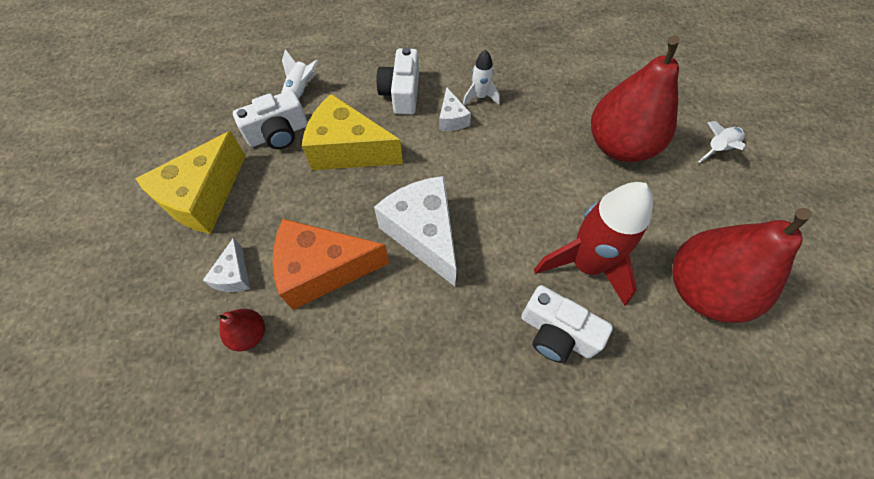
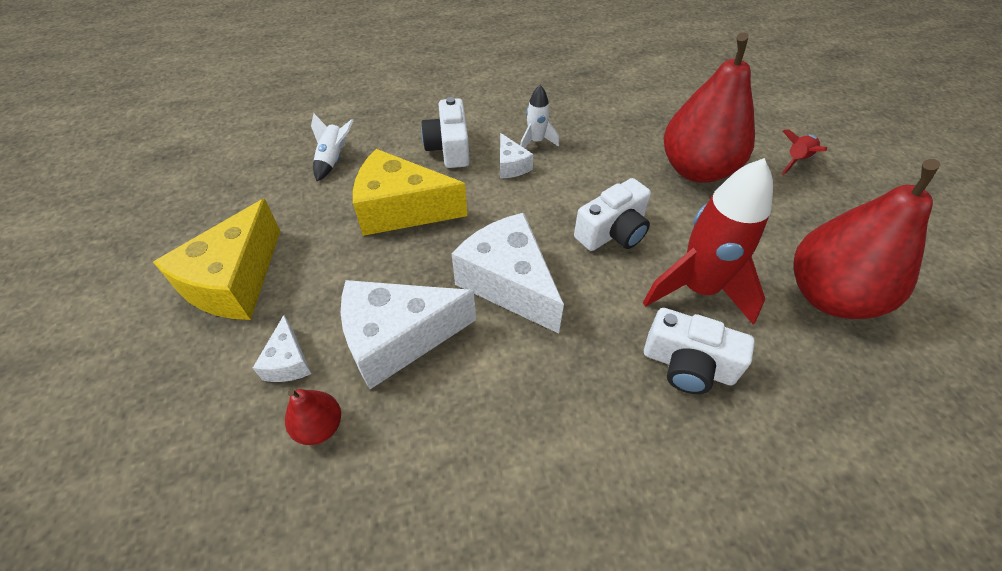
camera: 10 degrees left, 10 degrees down
(278, 134) = (316, 203): white camera -> white camera (613, 232)
(323, 270) = (398, 339): orange cheese -> white cheese
(718, 149) = (796, 160): white rocket -> red rocket

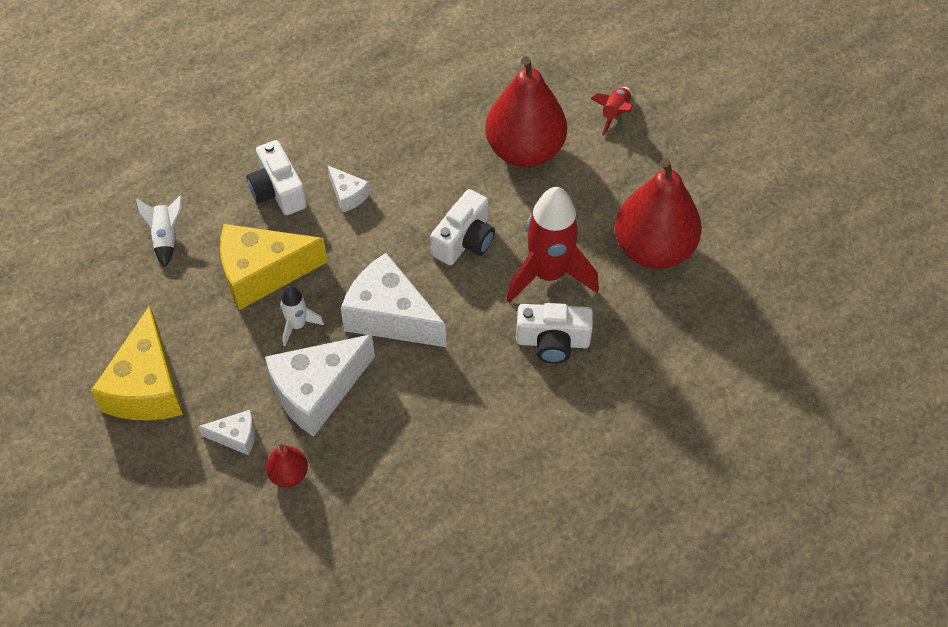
camera: 20 degrees left, 5 degrees up
(288, 361) = (236, 436): white cheese -> white cheese turned 60 degrees counterclockwise
(536, 142) = (362, 159): white rocket -> white rocket (297, 325)

